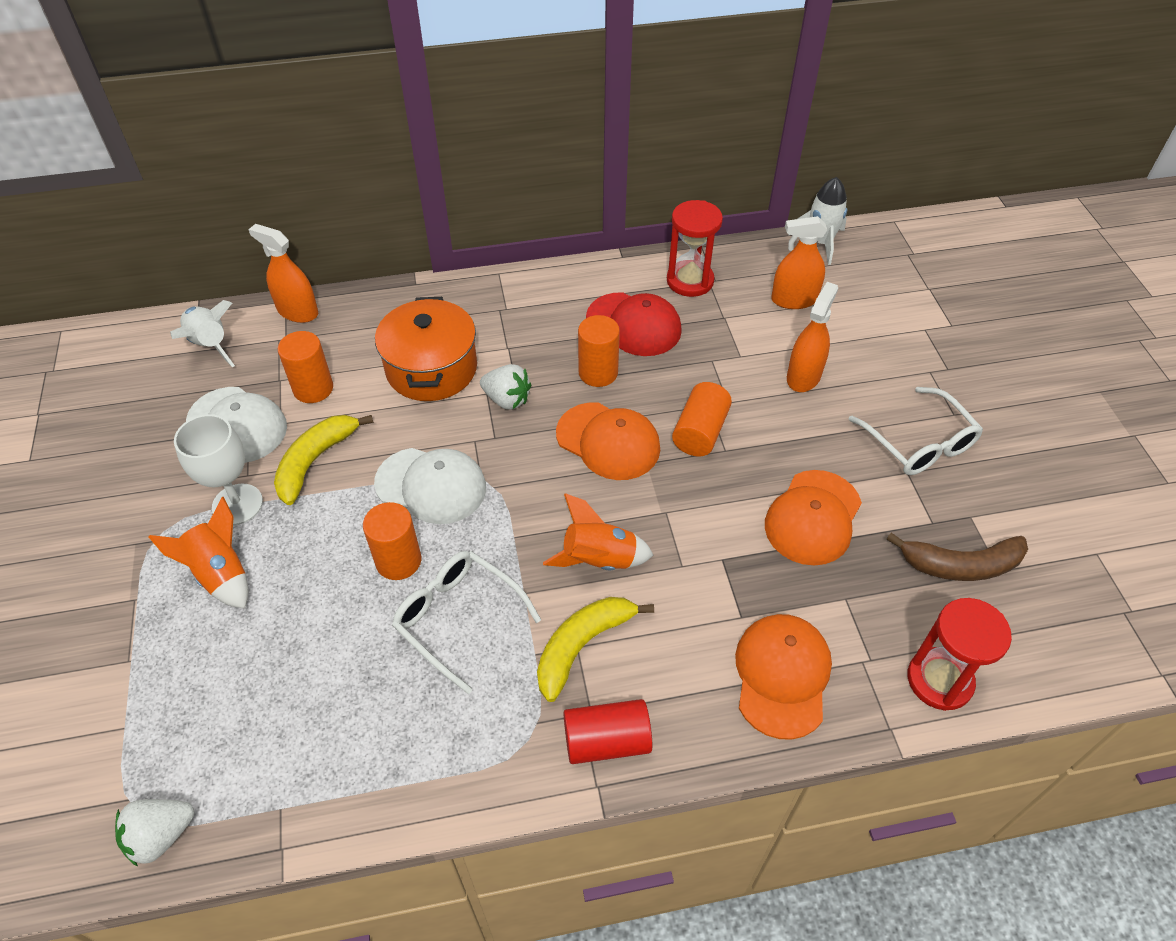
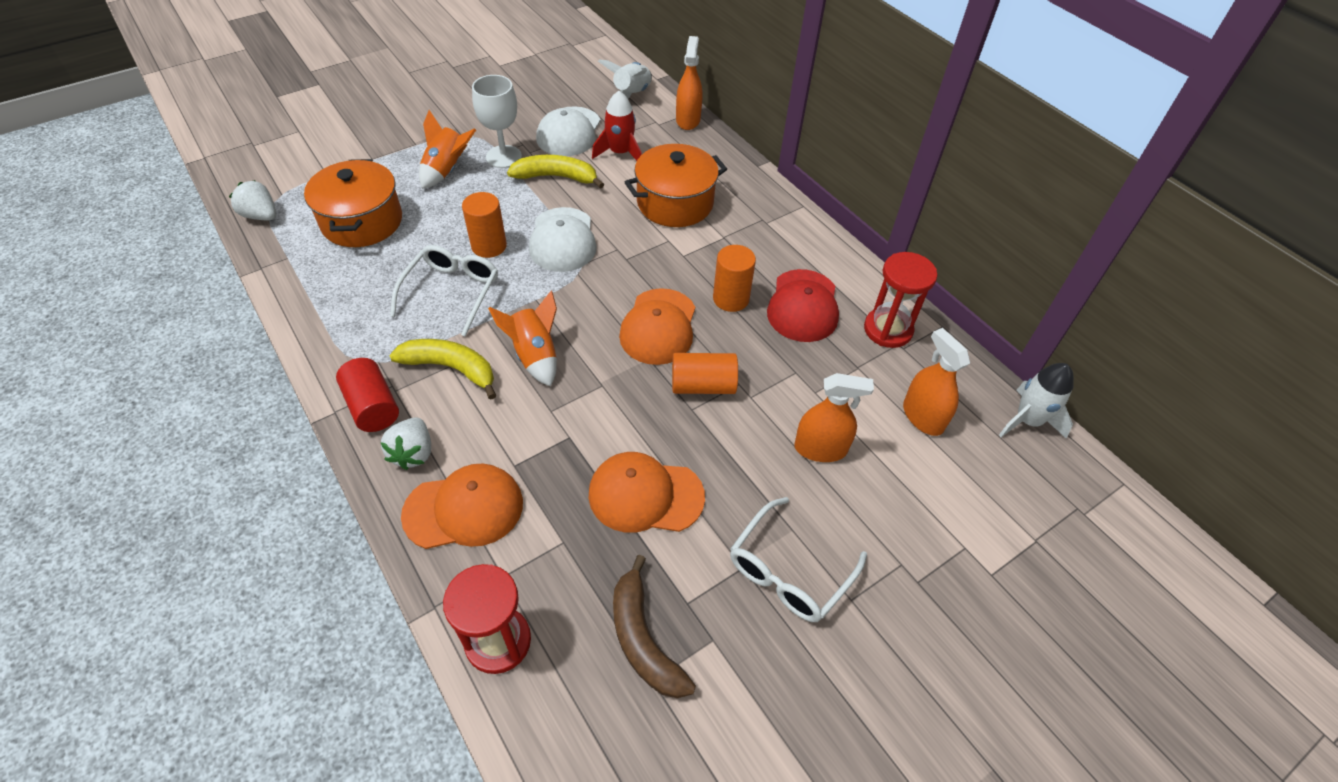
camera: 65 degrees right, 0 degrees up
(262, 697) = (362, 221): none -> orange pot
(313, 389) = (620, 153): orange cylinder -> red rocket
(507, 399) = (668, 253): white strawberry -> white strawberry (413, 453)

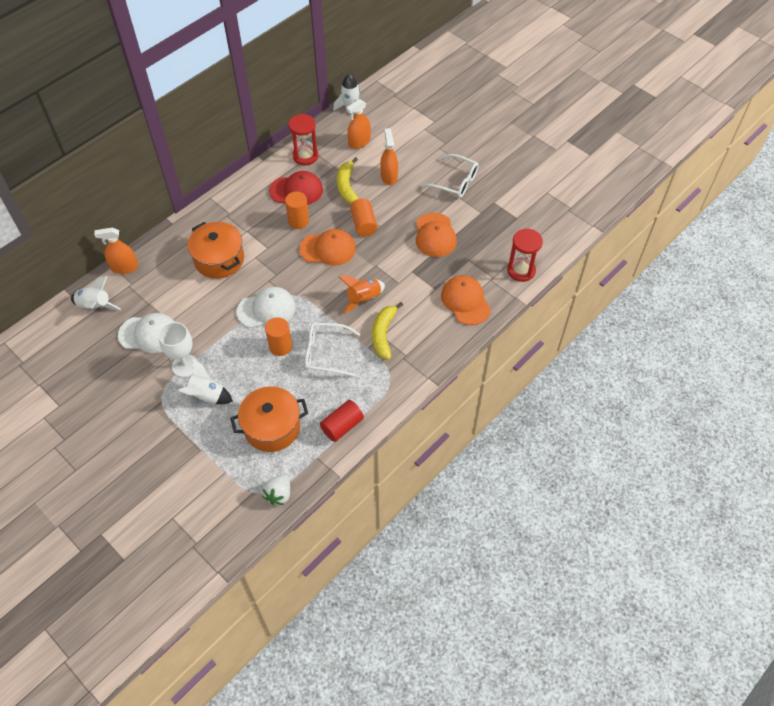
camera: 100 degrees left, 5 degrees up
(373, 406) = (419, 361): red cylinder -> red cylinder (342, 426)
(413, 453) = (442, 332): white strawberry -> none
(447, 170) = (206, 395): orange rocket -> white rocket
(557, 177) = (203, 328): yellow banana -> yellow banana (347, 186)
(620, 153) = (170, 298): red rocket -> none
(643, 639) = (502, 224): brown banana -> none

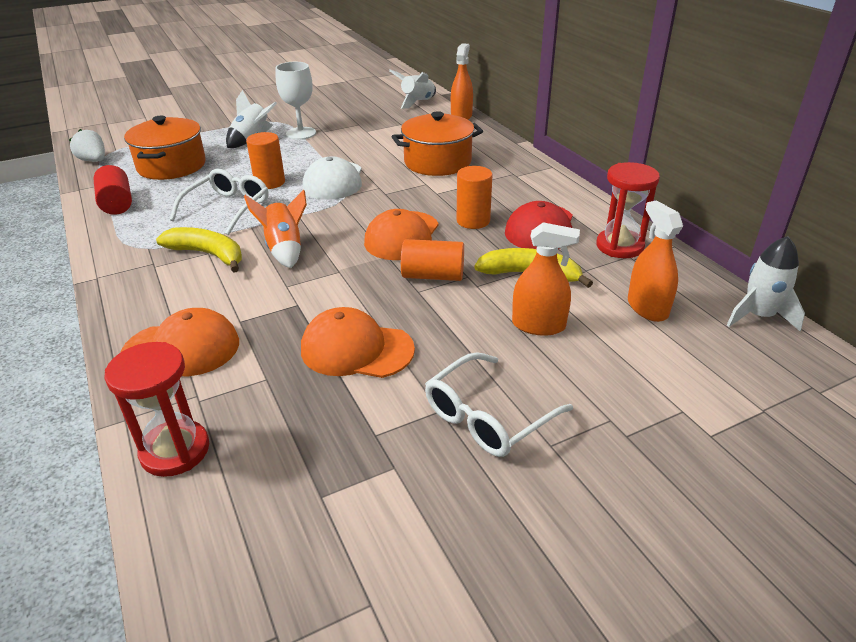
camera: 110 degrees right, 20 degrees down
(149, 334) = (359, 121): white cap -> none

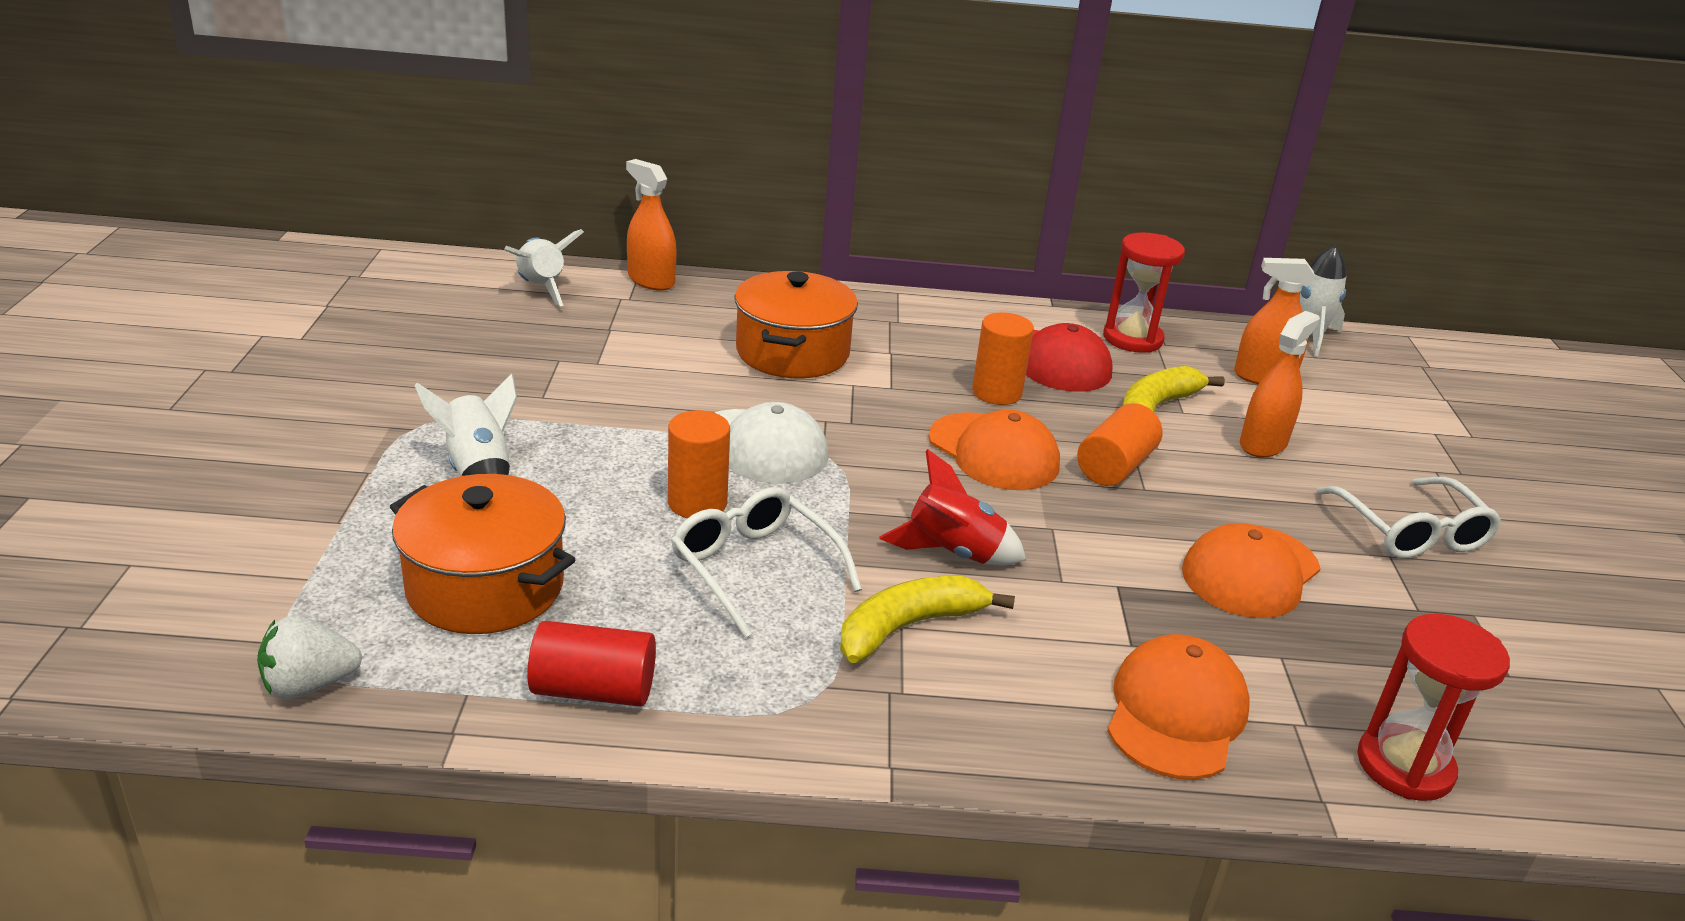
camera: 65 degrees left, 5 degrees down
(285, 249) = (953, 553): orange rocket -> red rocket
(301, 133) = (521, 418): white goblet -> none

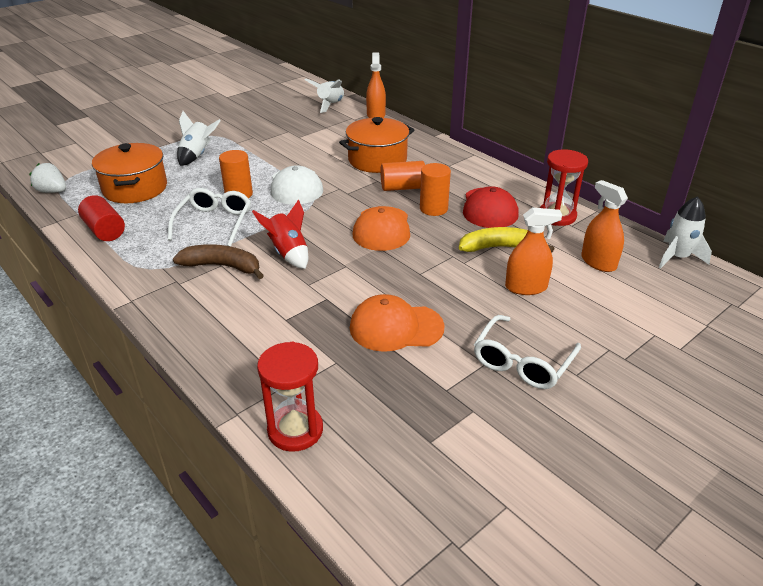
camera: 50 degrees right, 5 degrees up
(909, 626) = (223, 266): yellow banana -> brown banana
(1115, 466) = (425, 259): orange cylinder -> orange cylinder (402, 187)
(1176, 713) = (250, 350): orange cap -> none

